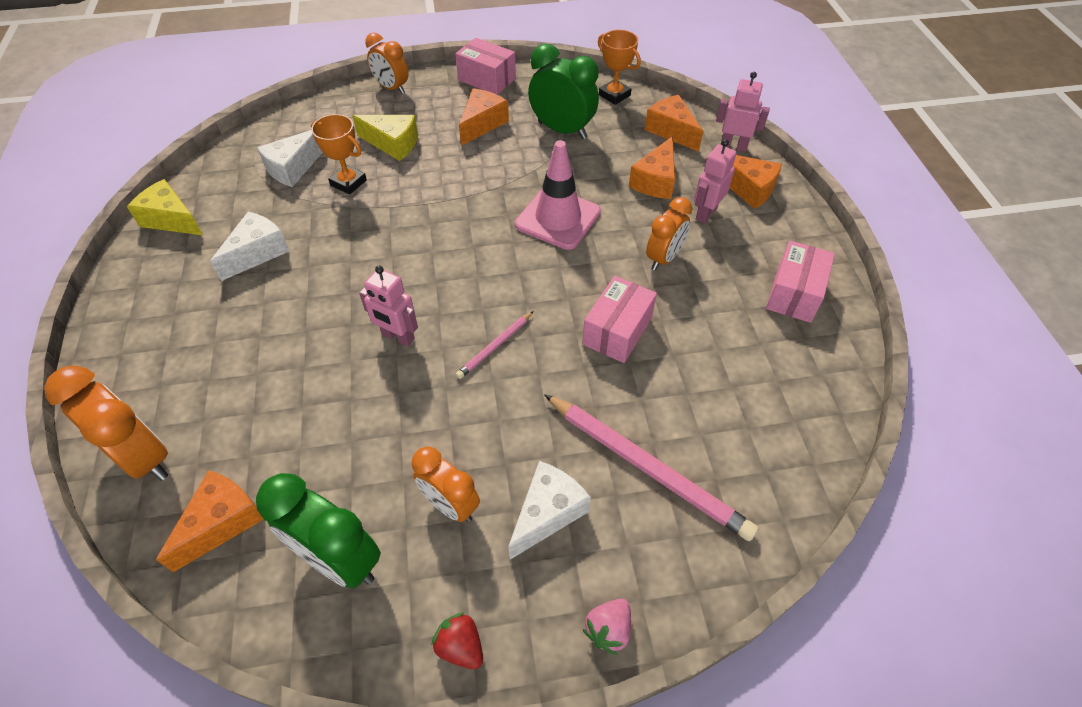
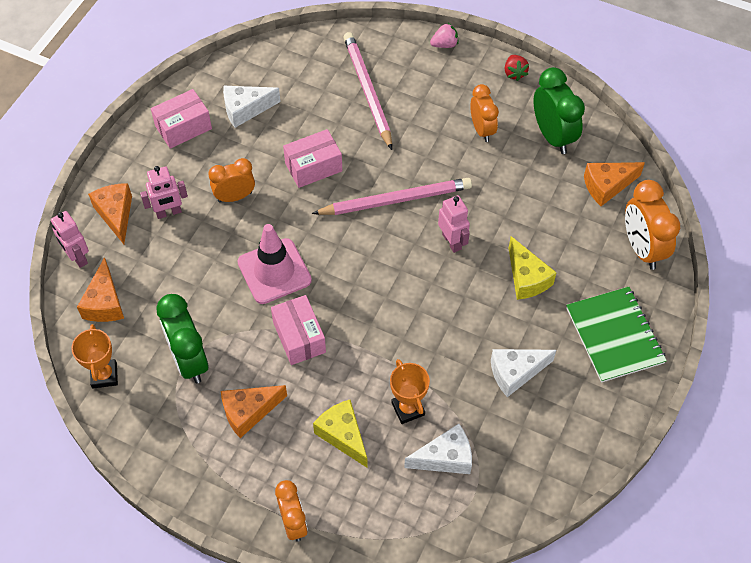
camera: 145 degrees left, 5 degrees up
(156, 336) = (614, 335): none -> green notebook
(171, 219) = (572, 454): yellow cheese -> yellow cheese (526, 278)
(487, 79) = (195, 476): pink box -> pink box (299, 337)
(495, 346) = (395, 200): pink pencil -> pink pencil, size x2.02
(547, 513) = (435, 99): white cheese -> white cheese (245, 109)
(655, 181) = (172, 261): orange cheese -> none

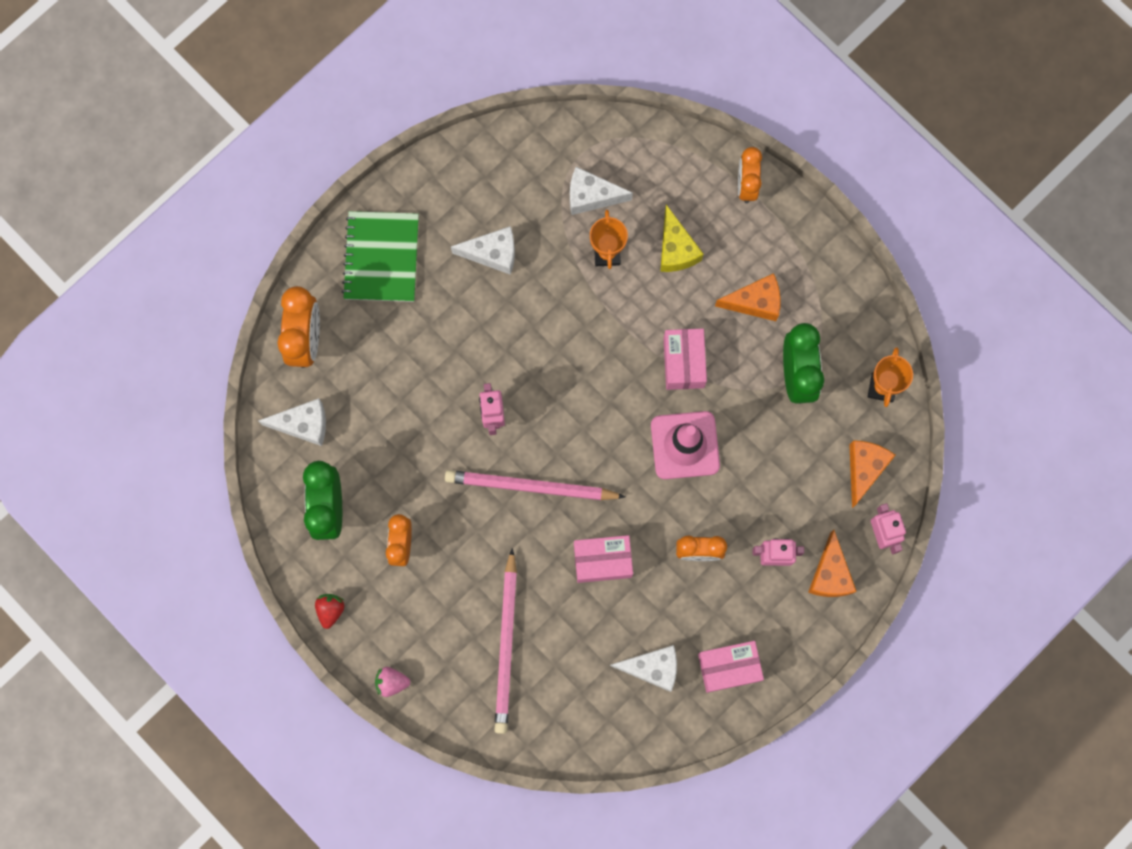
camera: 160 degrees left, 20 degrees up
(526, 278) = (436, 348): yellow cheese -> none
(607, 186) = (303, 424): orange cheese -> white cheese

